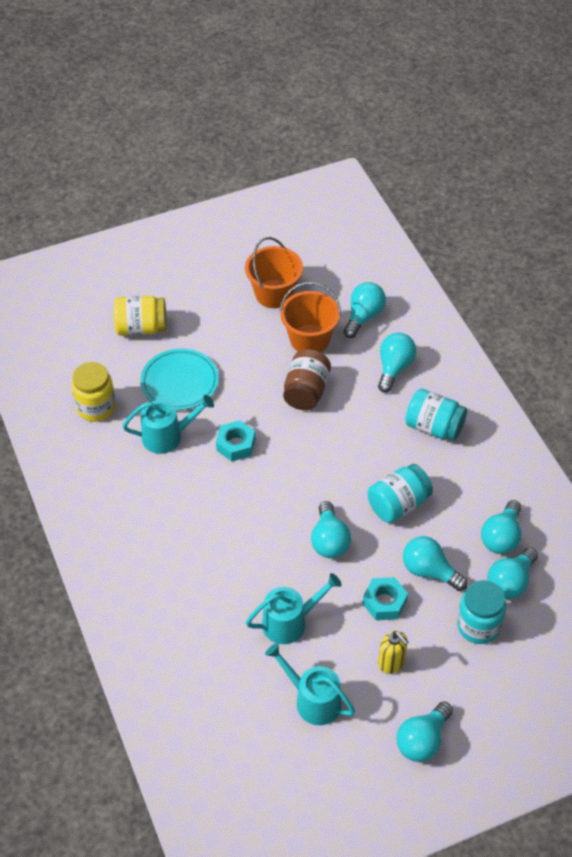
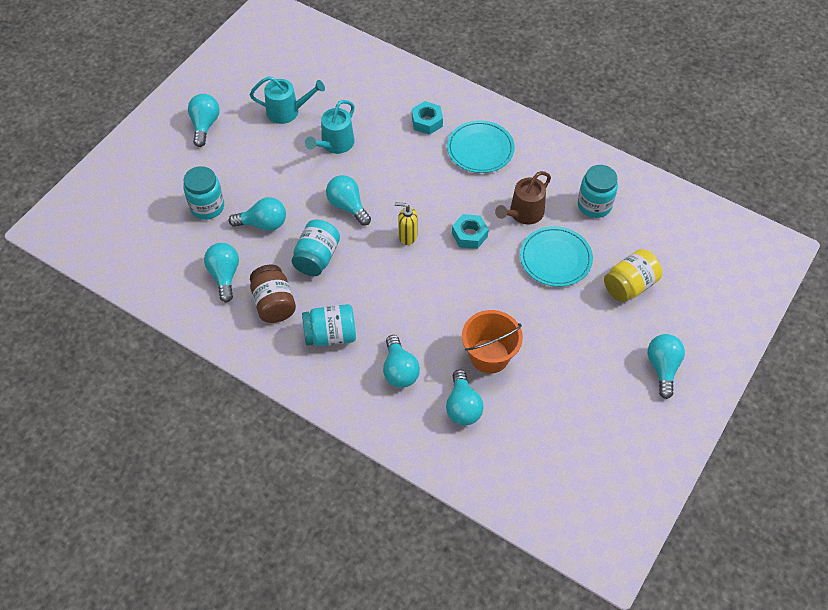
camera: 145 degrees right, 5 degrees up
(96, 407) = (594, 205): yellow jar -> turquoise jar
(145, 525) = (480, 149): none -> turquoise plate
(167, 436) = (523, 213): turquoise watering can -> brown watering can
(274, 294) = (556, 383): orange bucket -> none
(306, 391) = (453, 307): brown jar -> brown jar (274, 303)
(384, 602) = (281, 188): turquoise nut -> turquoise nut (427, 122)
(391, 663) = (252, 155): yellow soap dispenser -> yellow soap dispenser (407, 236)
(510, 582) = (200, 247): turquoise light bulb -> turquoise light bulb (662, 368)

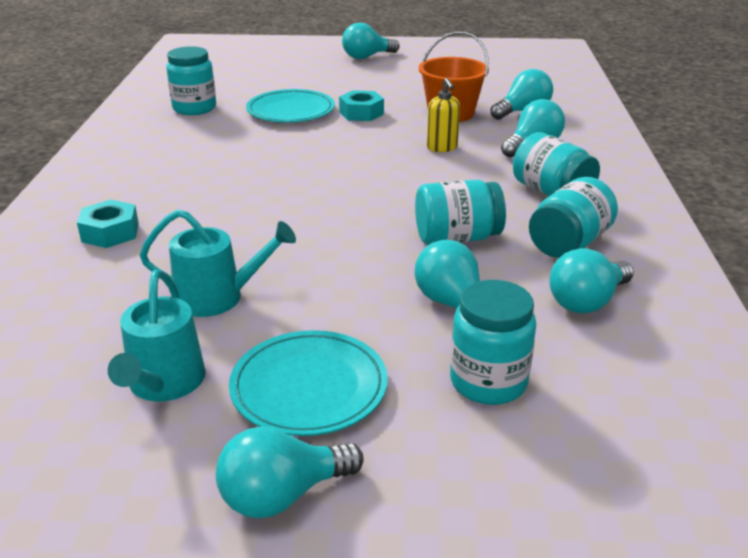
camera: 120 degrees left, 25 degrees down
(274, 303) = (569, 244): brown jar -> turquoise jar
(287, 111) = (164, 383): turquoise watering can -> turquoise watering can turned 150 degrees counterclockwise
(348, 206) = (340, 244): turquoise light bulb -> none
(407, 236) = (347, 189): yellow soap dispenser -> yellow soap dispenser (442, 148)
(469, 235) = (304, 155): turquoise nut -> turquoise nut (361, 113)
(480, 149) = (146, 182): turquoise plate -> turquoise plate (309, 387)
(523, 213) = (240, 136): brown watering can -> none
(629, 285) = (290, 79): yellow jar -> none

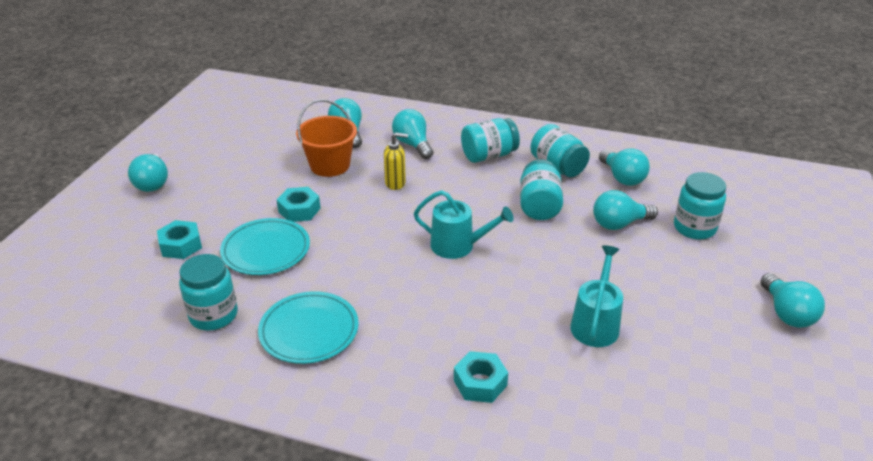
camera: 75 degrees left, 5 degrees up
(164, 383) = (694, 355): turquoise watering can -> turquoise watering can (458, 246)
(283, 82) = (181, 245): none -> turquoise nut
(309, 387) = (698, 293): turquoise plate -> turquoise plate (309, 330)

